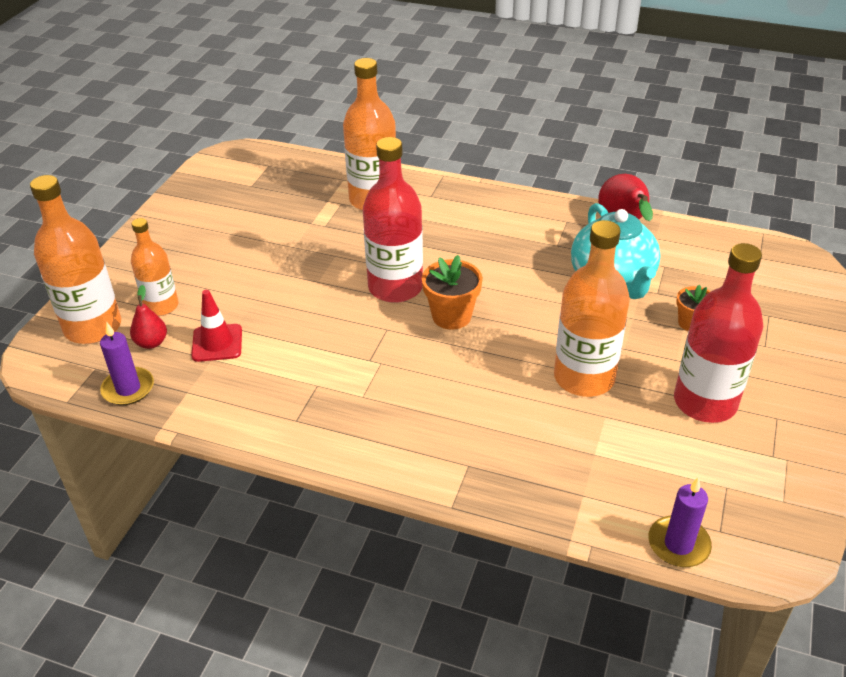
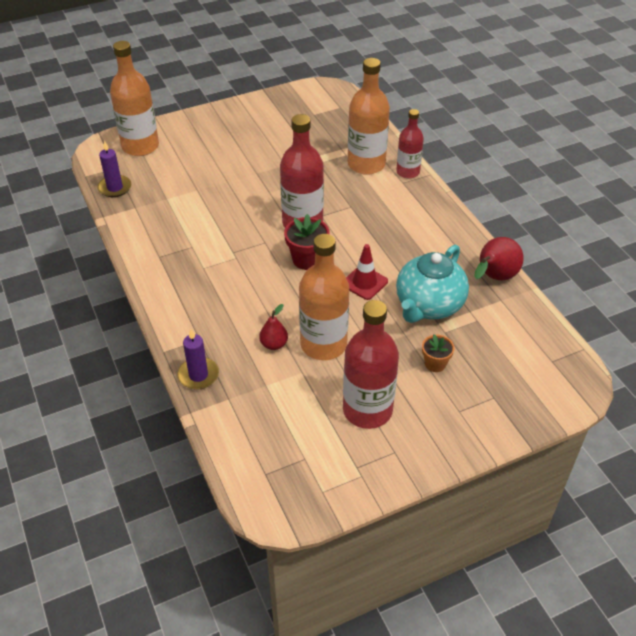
camera: 45 degrees right, 5 degrees up
(151, 343) = (153, 172): red pear -> red pear (274, 344)
(161, 306) = (181, 155): orange bottle -> none
(217, 343) = (179, 192): red traffic cone -> red traffic cone (364, 282)
(421, 184) = (408, 172): none -> red bottle
(451, 316) = (307, 259): orange flower pot -> red flower pot
(678, 544) = (235, 460): purple candle -> purple candle (198, 375)

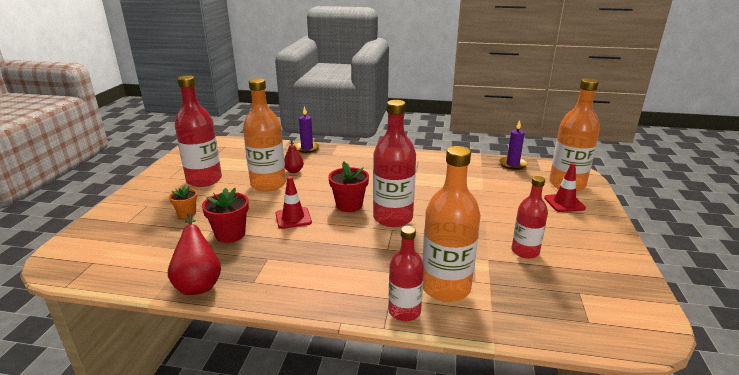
camera: 125 degrees right, 20 degrees down
(184, 141) = (564, 203): none -> red traffic cone
(286, 143) = (525, 251): none -> red bottle
(428, 305) = (230, 234): turquoise teapot -> red flower pot

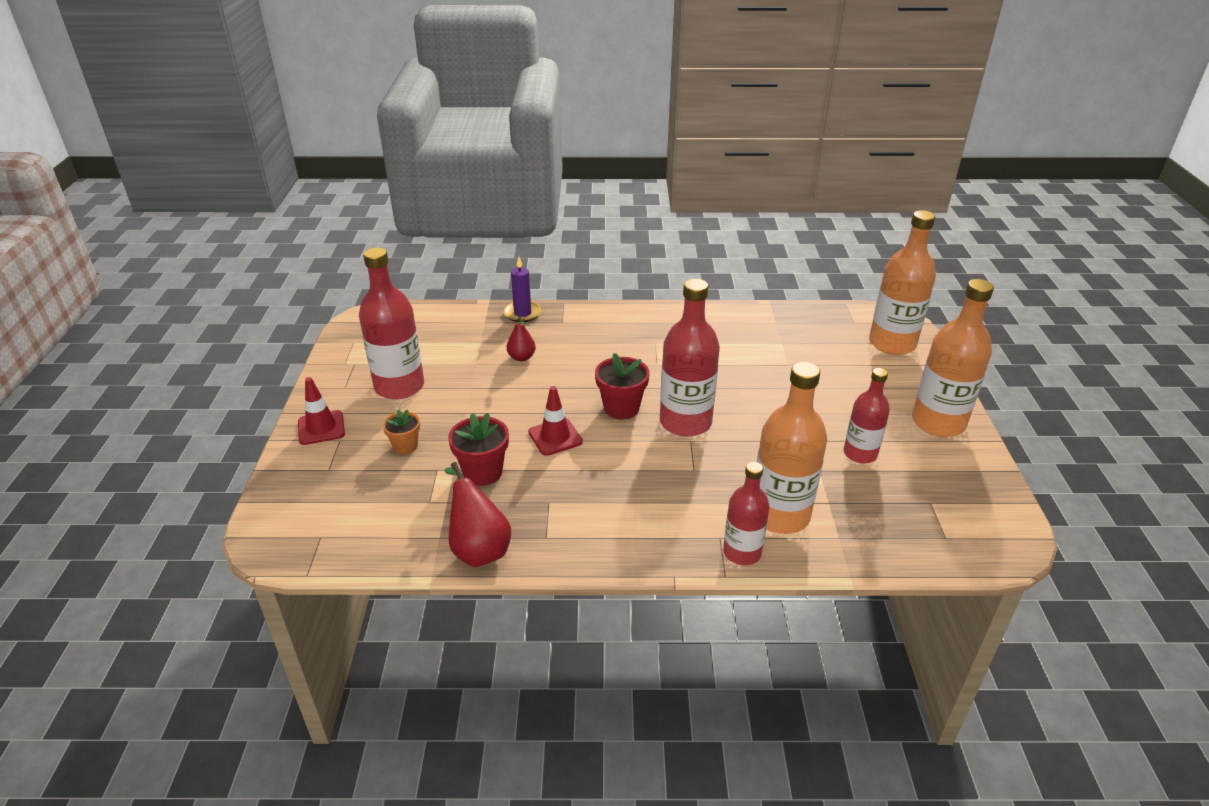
camera: 10 degrees left, 10 degrees up
(268, 184) = (496, 385): orange bottle -> orange bottle (938, 422)
(512, 164) = (816, 316): purple candle -> none
(564, 203) = (893, 375): red traffic cone -> red traffic cone (321, 428)

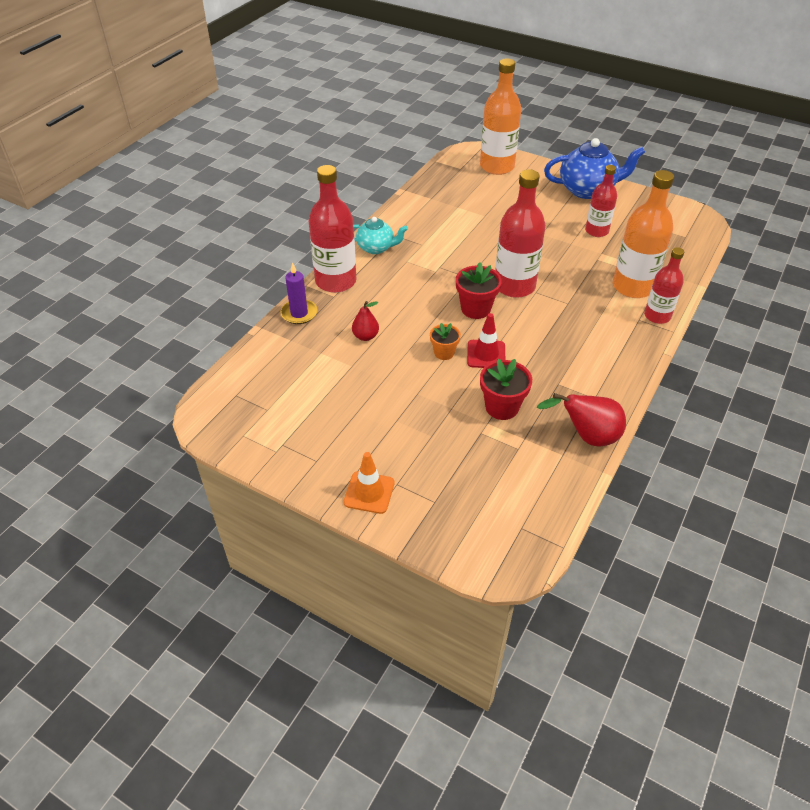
camera: 60 degrees left, 10 degrees up
(321, 428) = (369, 492): red traffic cone -> orange traffic cone
(399, 386) = (346, 423): red bottle -> red bottle (336, 281)
(405, 446) = (437, 443): orange flower pot -> orange flower pot (444, 353)
(657, 319) = (376, 248): none -> turquoise teapot
(938, 422) = (587, 190): orange bottle -> blue teapot

